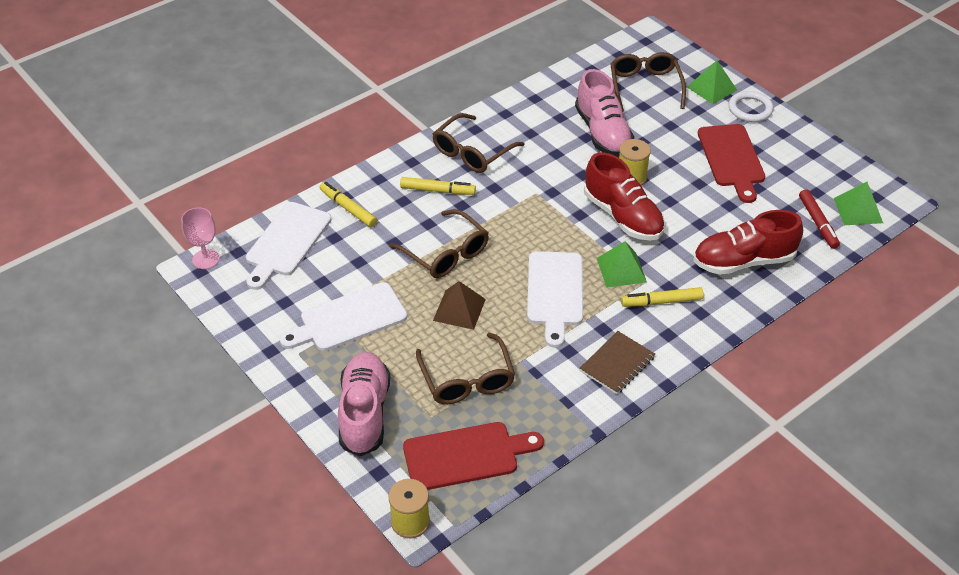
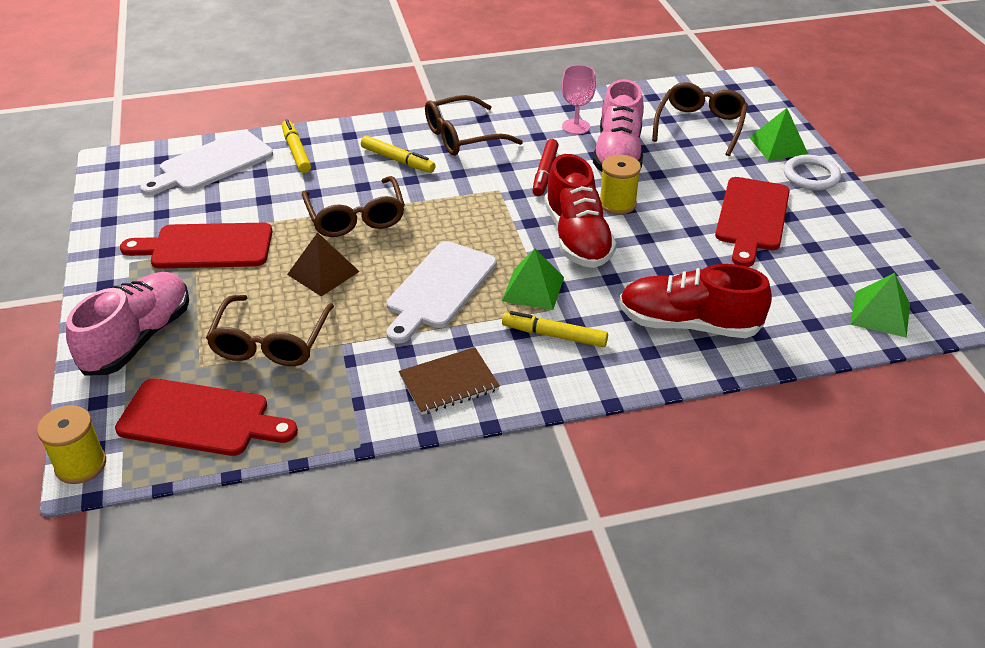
camera: 25 degrees right, 5 degrees down
(206, 259) = (127, 157): pink goblet -> pink goblet (576, 127)
(349, 319) = (206, 247): white cutting board -> red cutting board
(818, 223) = (815, 312): red marker -> red marker (545, 173)

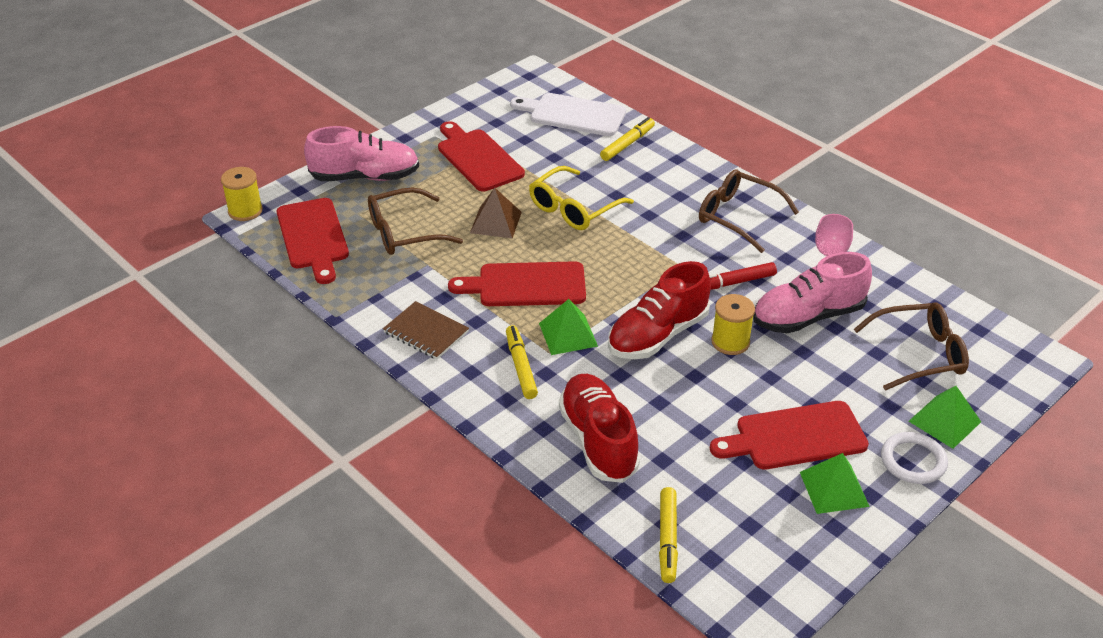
camera: 60 degrees right, 0 degrees up
(356, 217) = (573, 209): brown glasses -> yellow glasses
(398, 160) = (668, 197): yellow marker -> yellow marker (667, 539)
(439, 288) = (526, 285): white cutting board -> red cutting board
(880, 314) = (722, 569): green pyramid -> green pyramid (834, 489)

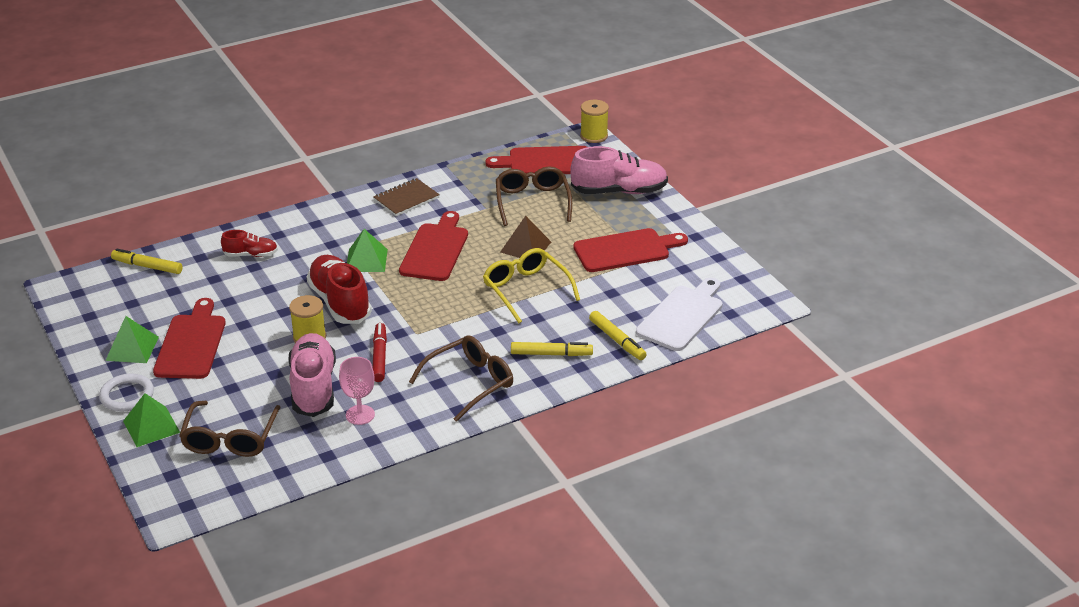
camera: 105 degrees right, 5 degrees down
(365, 177) = (619, 191): pink shoe -> pink shoe turned 105 degrees counterclockwise
(521, 367) = (345, 234): yellow marker -> yellow marker (551, 354)
(598, 440) = (251, 255): red shoe -> red shoe, size x0.53

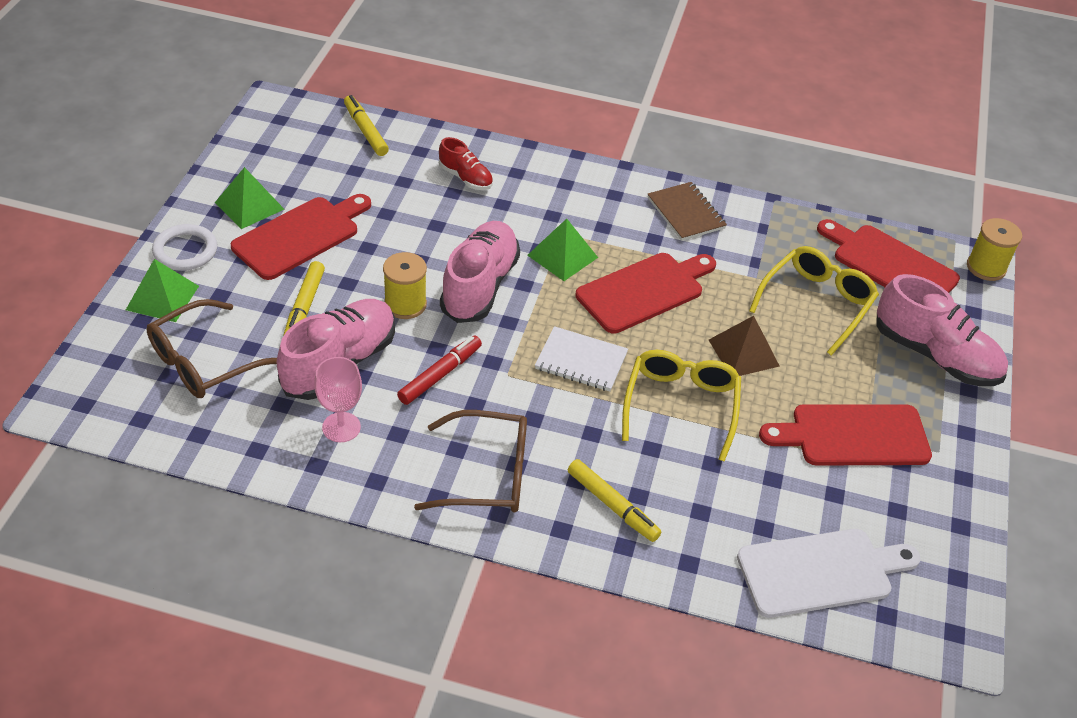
camera: 40 degrees right, 10 degrees up
(340, 302) = (479, 286): red shoe -> pink shoe
(406, 199) = (686, 213): brown notebook -> brown notebook turned 60 degrees clockwise
(447, 303) = (581, 361): none -> white notebook
(532, 202) = (817, 303): brown glasses -> yellow glasses
(617, 340) = (705, 545): yellow marker -> yellow marker (304, 307)
(625, 250) = (853, 436): red cutting board -> red cutting board turned 150 degrees clockwise

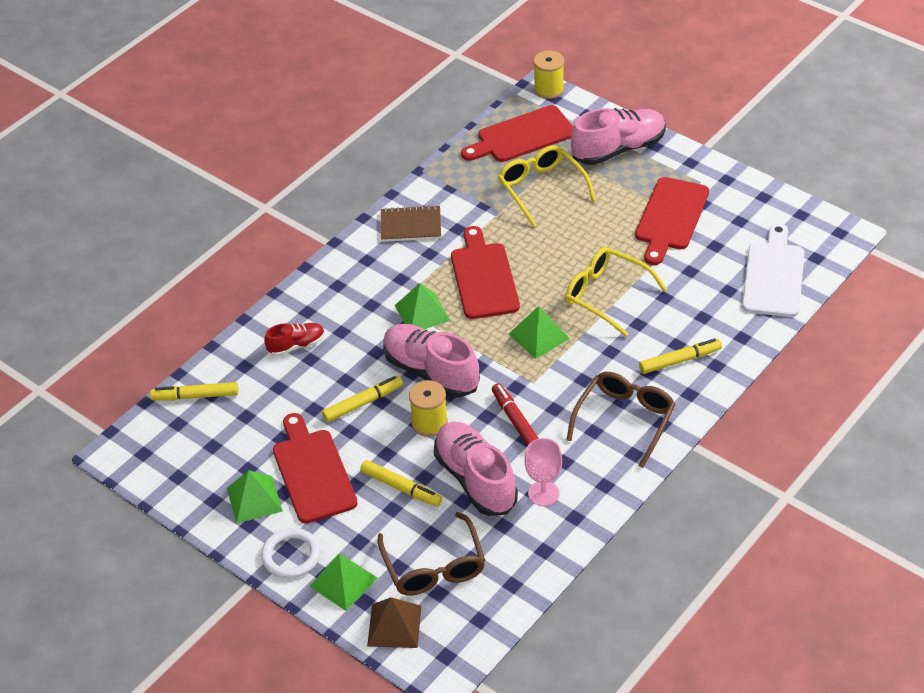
camera: 60 degrees left, 0 degrees up
(410, 246) = (363, 403): none -> yellow marker
(581, 361) = (539, 336): white notebook -> green pyramid
(743, 352) = (571, 245): brown pyramid -> brown pyramid (394, 626)

